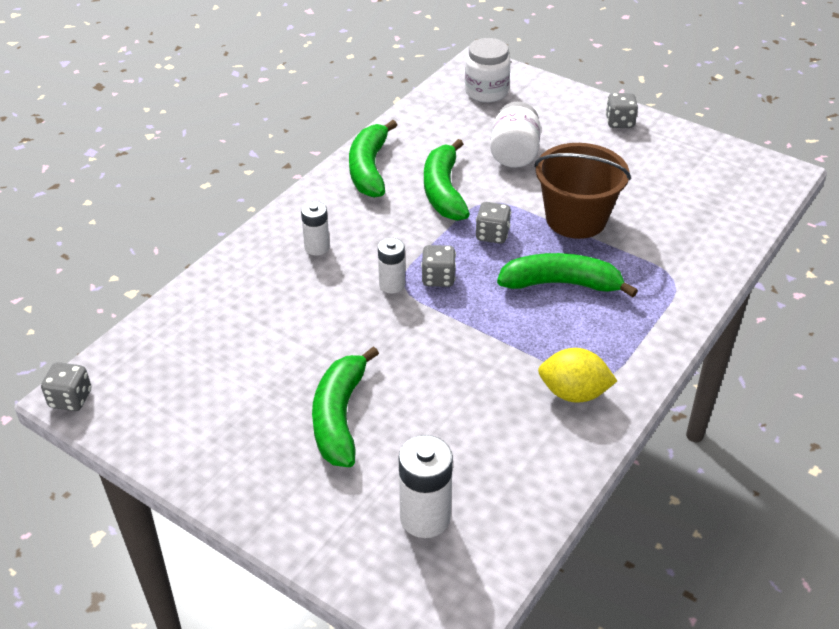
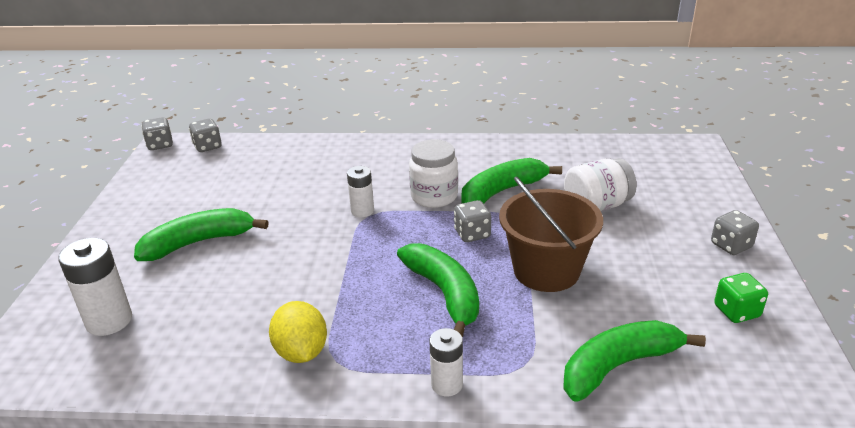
camera: 60 degrees right, 10 degrees down
(317, 247) = (375, 166): white battery -> white battery (447, 384)
(369, 169) = (489, 152): green banana -> green banana (619, 366)
(438, 278) = (390, 228): grey dice -> grey dice (207, 146)
(486, 92) = (663, 163): white jar -> white jar (434, 196)
(689, 160) = (736, 311): none -> green dice

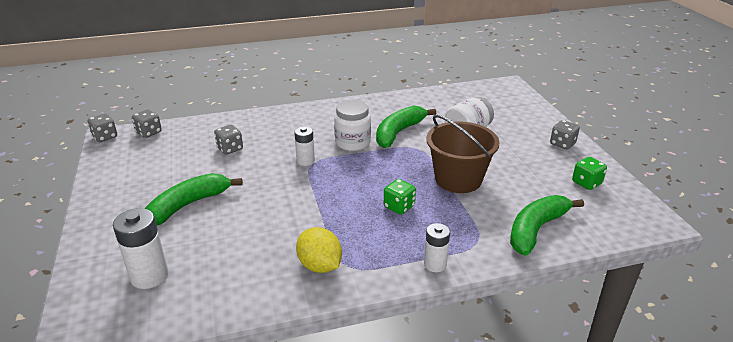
camera: 20 degrees left, 0 degrees up
(444, 294) = (399, 207): green banana -> green dice
(472, 234) = (395, 164): grey dice -> grey dice (230, 149)

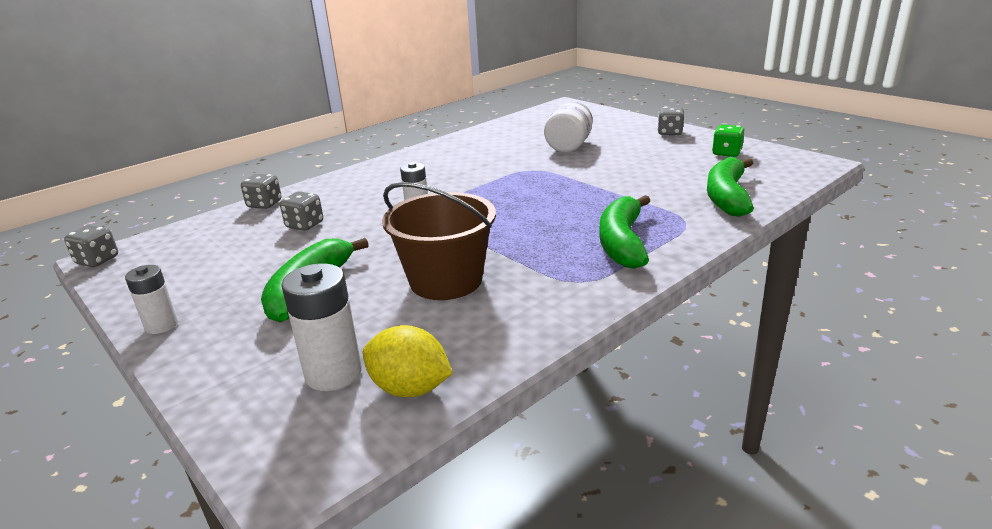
camera: 25 degrees left, 5 degrees down
(149, 132) = (165, 239): grey dice -> grey dice (264, 204)
(320, 265) = (546, 291): yellow lemon -> yellow lemon (410, 388)
(352, 143) = (455, 183): white jar -> none
(399, 132) = (497, 162): green banana -> green banana (622, 242)
(399, 207) = (572, 218): green dice -> none
(435, 264) = (668, 251): white battery -> white battery (161, 325)
(458, 179) = (605, 181): brown bucket -> brown bucket (446, 280)

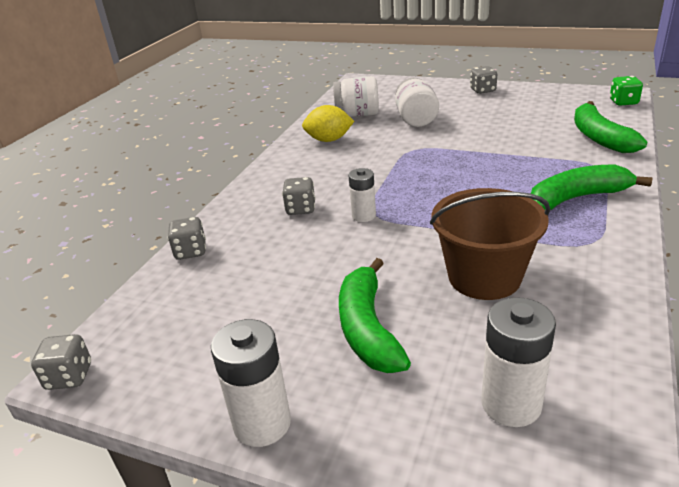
camera: 25 degrees left, 5 degrees up
(161, 325) = (262, 423): white battery -> white battery, size x1.58
(305, 225) = (268, 262): grey dice -> grey dice (300, 209)
(410, 388) = (596, 391): yellow lemon -> yellow lemon (329, 140)
(523, 132) = (357, 115): none -> white jar
(622, 242) = (577, 198): green banana -> green banana turned 90 degrees clockwise
(726, 153) = (549, 100): green dice -> green dice (623, 102)

